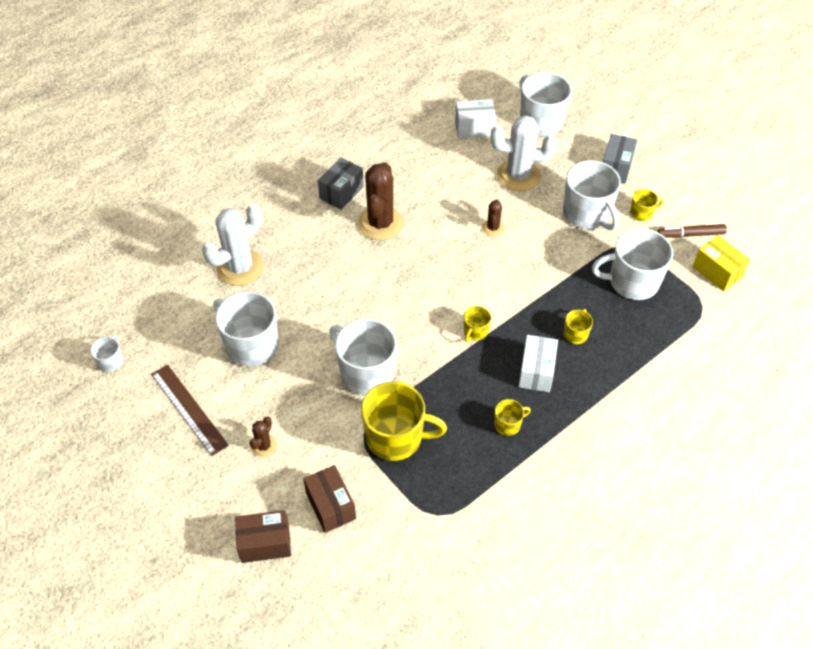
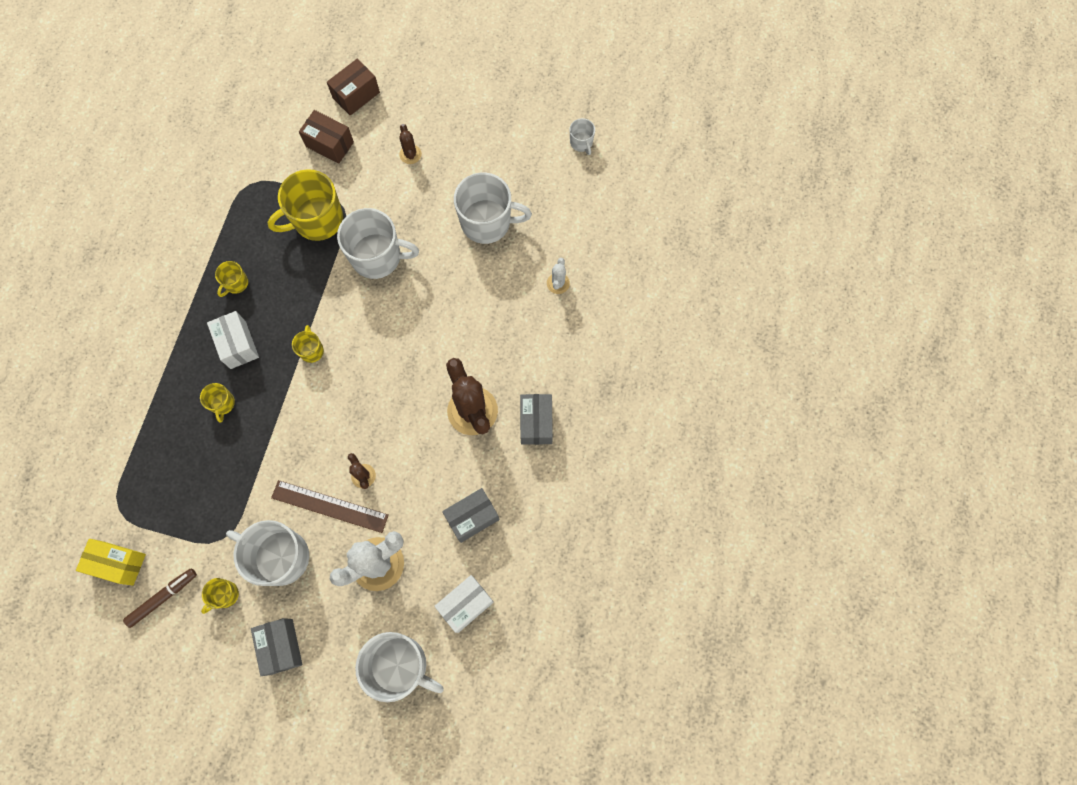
camera: 145 degrees right, 20 degrees up
(189, 409) = (488, 146): brown ruler -> brown ruler (329, 506)
(240, 267) = (558, 283): white cactus -> white cactus, size x0.48
(433, 166) = (472, 517): none -> grey box
(632, 282) = (197, 497): white mug -> none

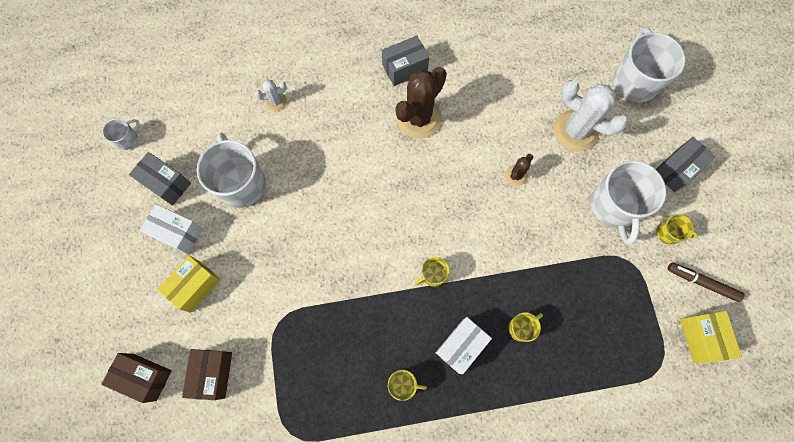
camera: 115 degrees left, 0 degrees up
(317, 220) = (302, 340): yellow mug -> none
(329, 506) = (554, 189): brown ruler -> none
(377, 257) = (316, 263): white mug -> none
(410, 154) = (195, 286): brown cactus -> yellow box
(465, 604) = (567, 57): white box -> white box (178, 233)
(472, 517) = (502, 81): grey box -> grey box (166, 183)

